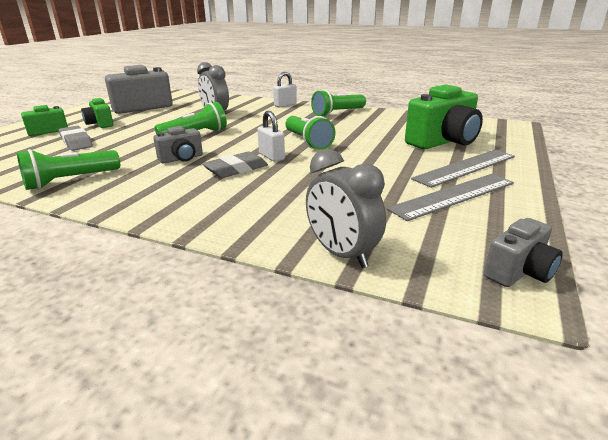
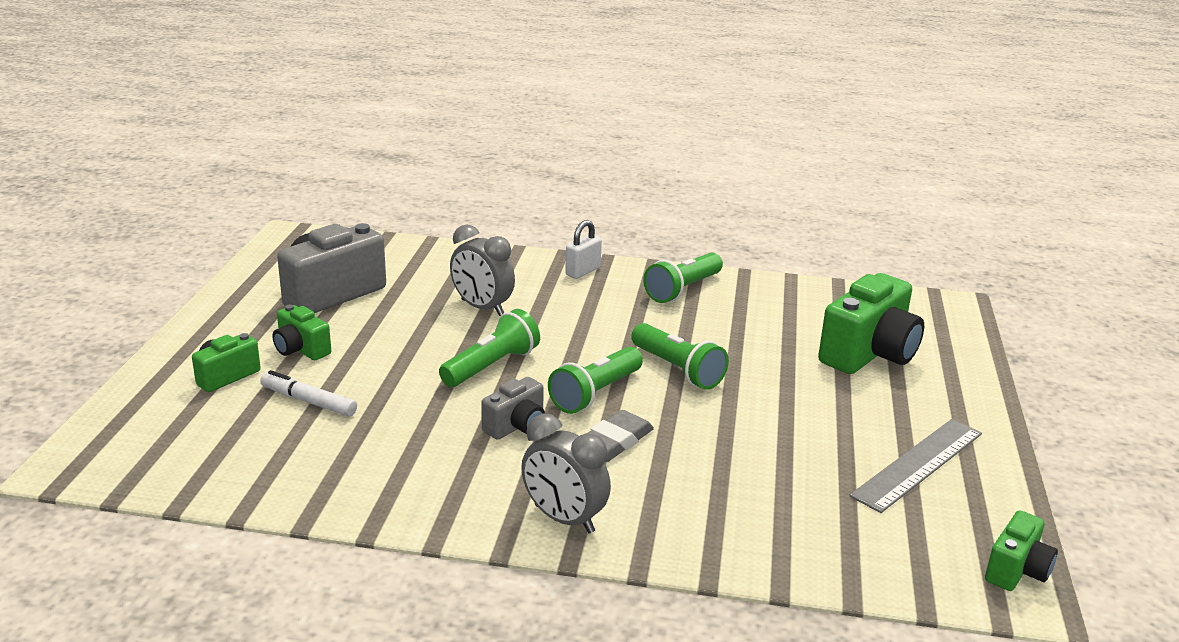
camera: 15 degrees left, 0 degrees up
(71, 181) = (392, 490): green flashlight -> green flashlight (596, 394)
(76, 142) = (308, 401): grey eraser -> white marker
(271, 157) = (646, 409): white padlock -> none
(341, 254) = (831, 571): grey clock -> grey clock (564, 519)
(465, 167) = (916, 408): grey ruler -> none
(519, 272) = (1016, 570): grey camera -> green camera

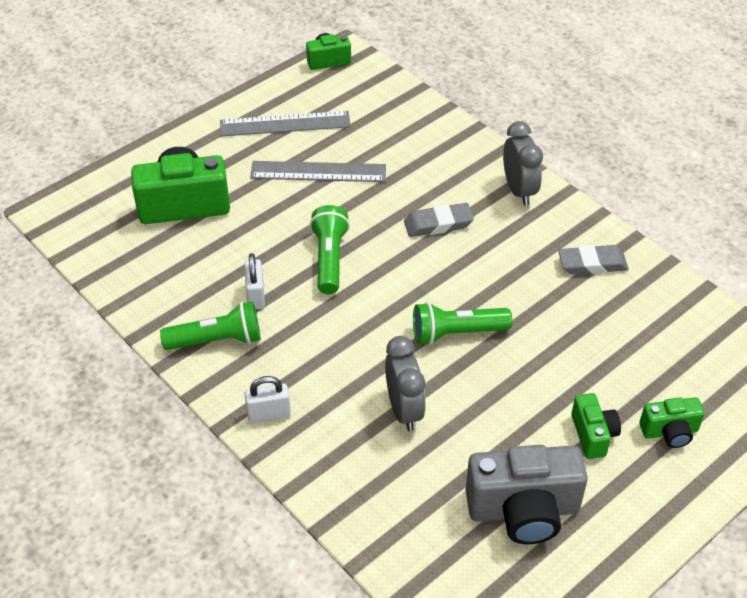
camera: 140 degrees left, 20 degrees up
(308, 401) = (617, 366): white marker -> none
(402, 478) = (592, 264): none -> grey eraser
(516, 426) = (488, 267): grey camera -> none
(596, 394) = (409, 267): green flashlight -> none
(698, 323) = (256, 296): none -> white padlock
(803, 433) = (318, 172): none -> grey ruler

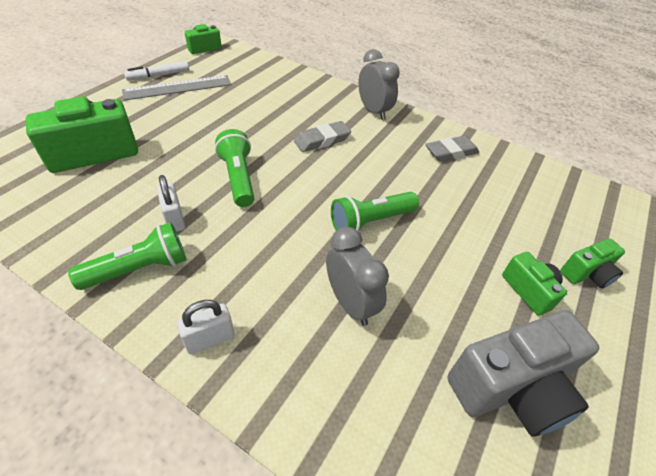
camera: 20 degrees left, 0 degrees up
(265, 102) = (158, 75): none -> white marker
(318, 172) = (213, 116): grey ruler -> none

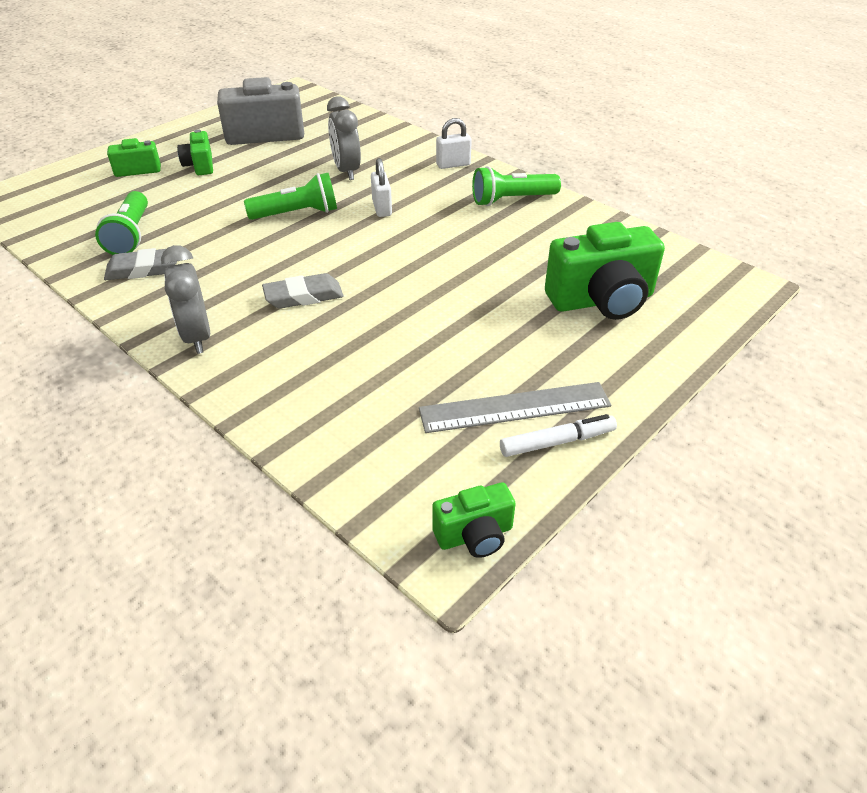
camera: 165 degrees left, 5 degrees down
(174, 219) = (488, 229): white padlock -> white padlock (382, 208)
(238, 178) = (422, 260): green flashlight -> green flashlight (131, 235)

